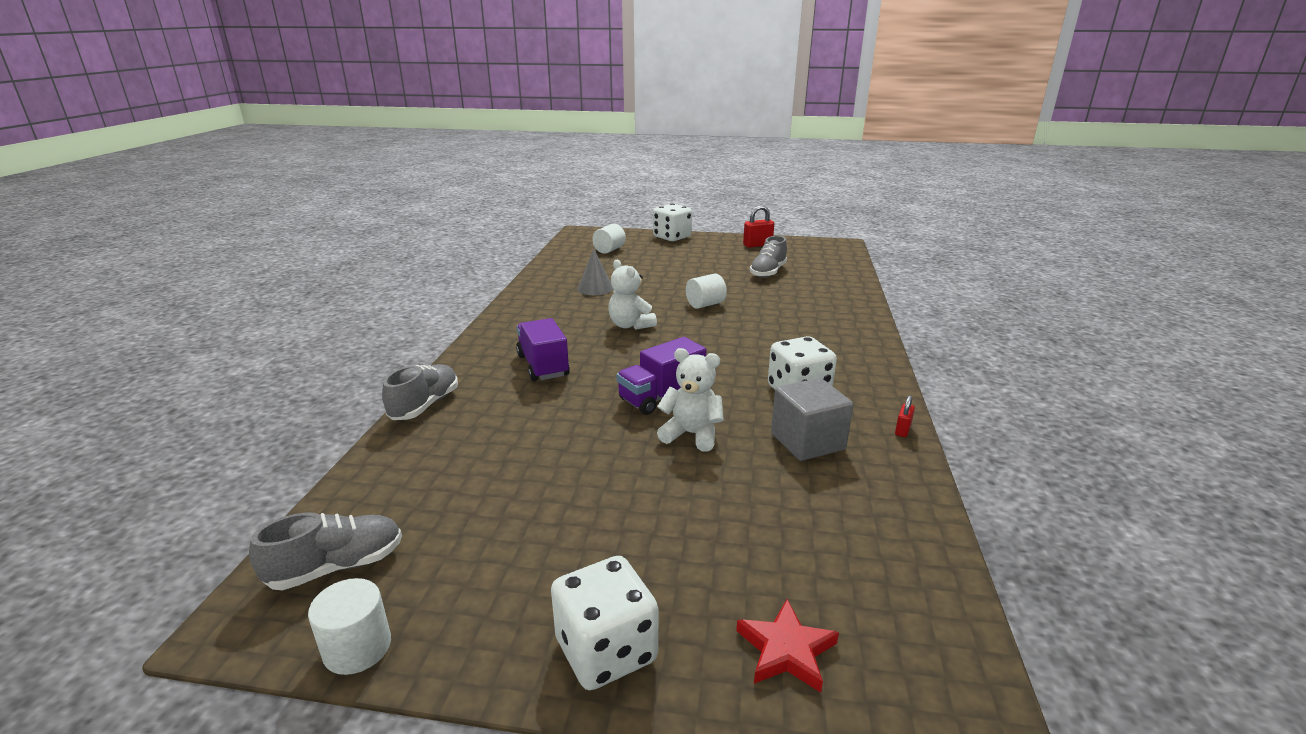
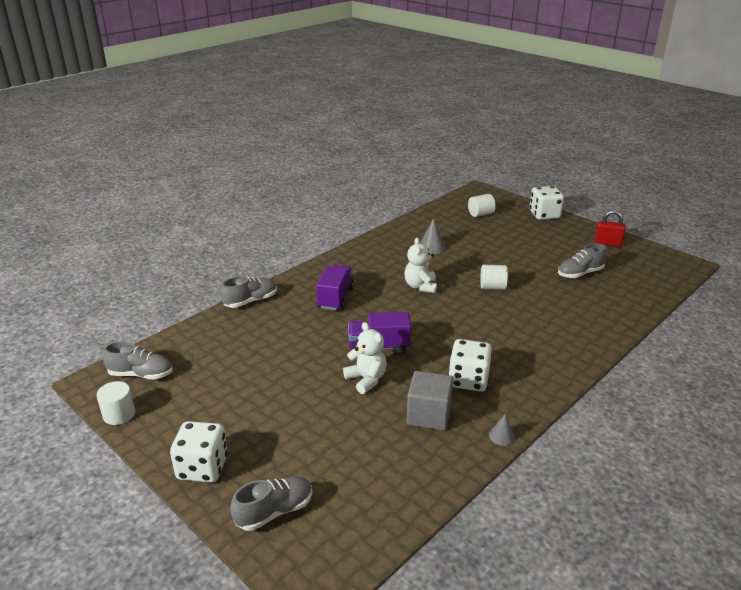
camera: 35 degrees right, 5 degrees up
(786, 650) = (274, 511): red star -> grey shoe
(902, 430) = (502, 436): red padlock -> grey cone

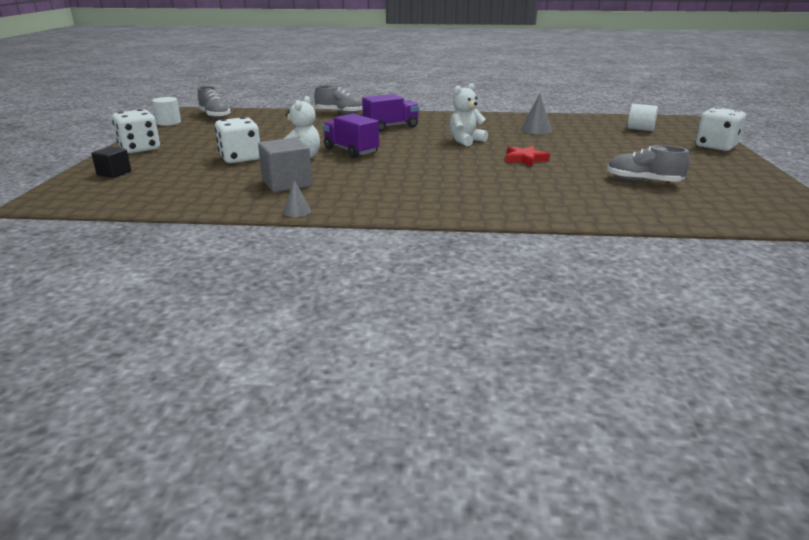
camera: 50 degrees right, 5 degrees down
(274, 511) = (114, 173): grey shoe -> black cube
(468, 380) = (359, 184): white dice -> white dice (240, 158)
(492, 287) = (525, 159): white cylinder -> red star
(607, 243) = (744, 179): red padlock -> none

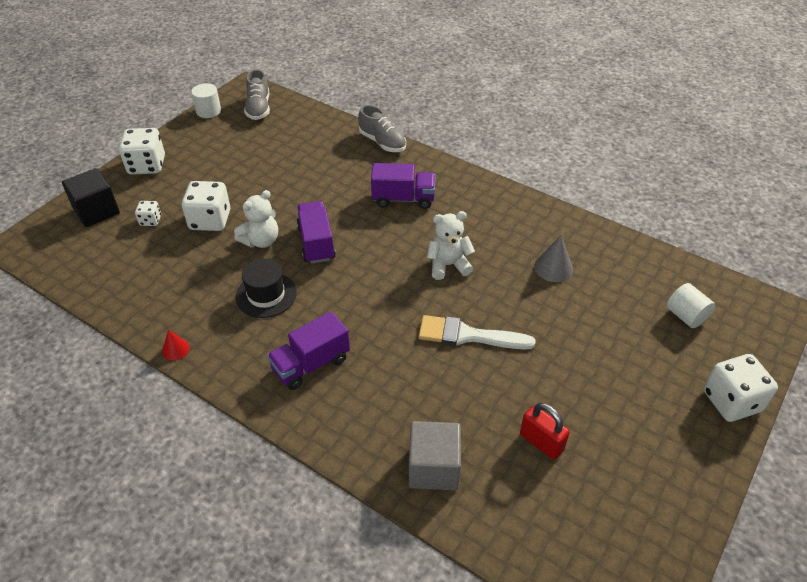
camera: 30 degrees right, 20 degrees up
(114, 173) = (96, 211): black cube -> black cube, size x1.64
(180, 168) = (150, 220): none -> white dice
(287, 183) = (208, 291): grey cube -> grey cube (433, 468)
(297, 211) = (175, 349): grey cone -> red cone
(342, 175) = (266, 295): none -> black hat
(429, 192) = (311, 364): none -> purple truck
(525, 159) = (468, 335): red star -> white brush
(643, 181) = (541, 442): grey shoe -> red padlock

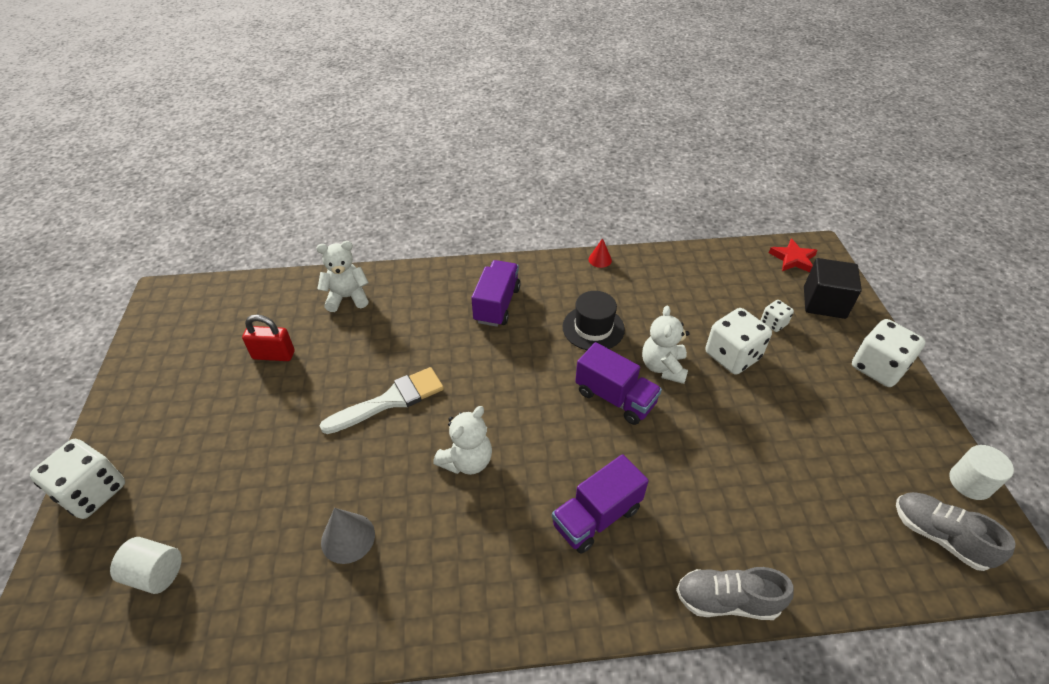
camera: 140 degrees right, 0 degrees up
(49, 249) = (793, 259): none -> red star
(433, 468) = (347, 297): grey cube -> white teddy bear

